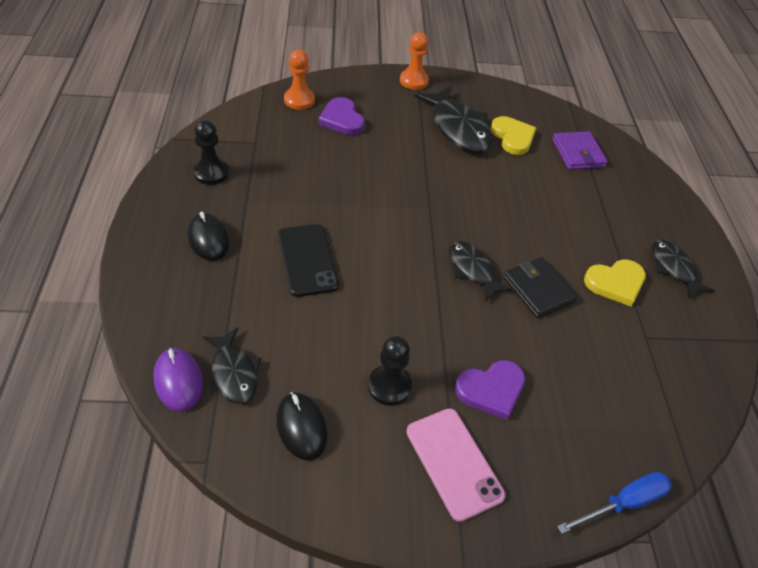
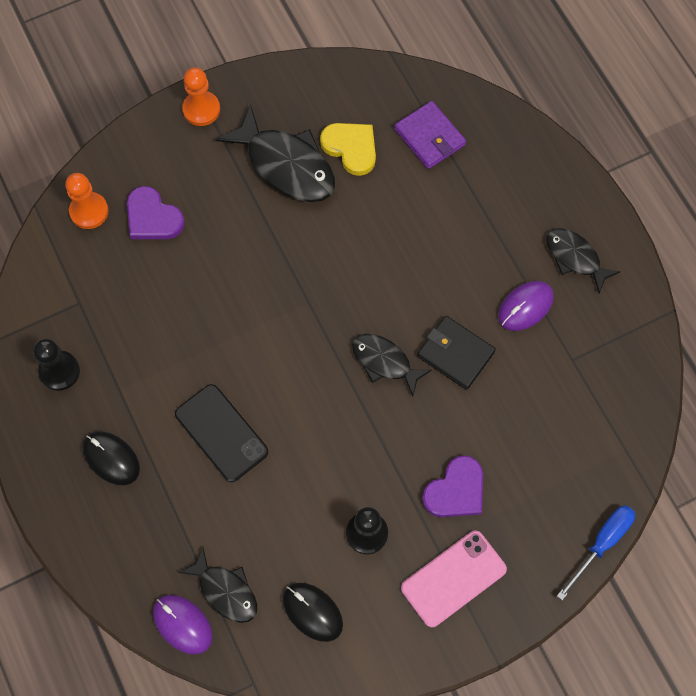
camera: 20 degrees left, 20 degrees up
(454, 463) = (453, 578): pink phone -> pink phone turned 75 degrees counterclockwise
(615, 283) = (525, 307): yellow heart -> purple mouse

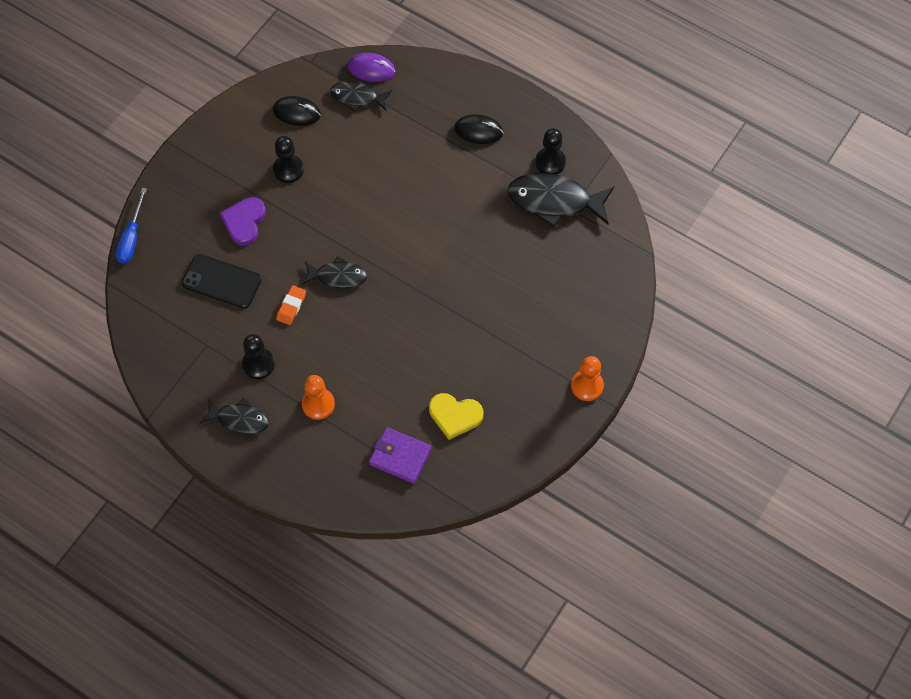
camera: 150 degrees right, 5 degrees down
(89, 211) = (611, 270): orange pawn -> orange pawn (318, 404)
(152, 217) = (563, 289): purple heart -> none
(221, 433) = (419, 179): black phone -> black phone (221, 281)
(286, 165) = (495, 377): black fish -> black fish (554, 201)
(453, 578) = (219, 172): pink phone -> none
(455, 354) = (291, 306): black wallet -> orange eraser
(525, 307) = (258, 364): purple mouse -> black pawn

